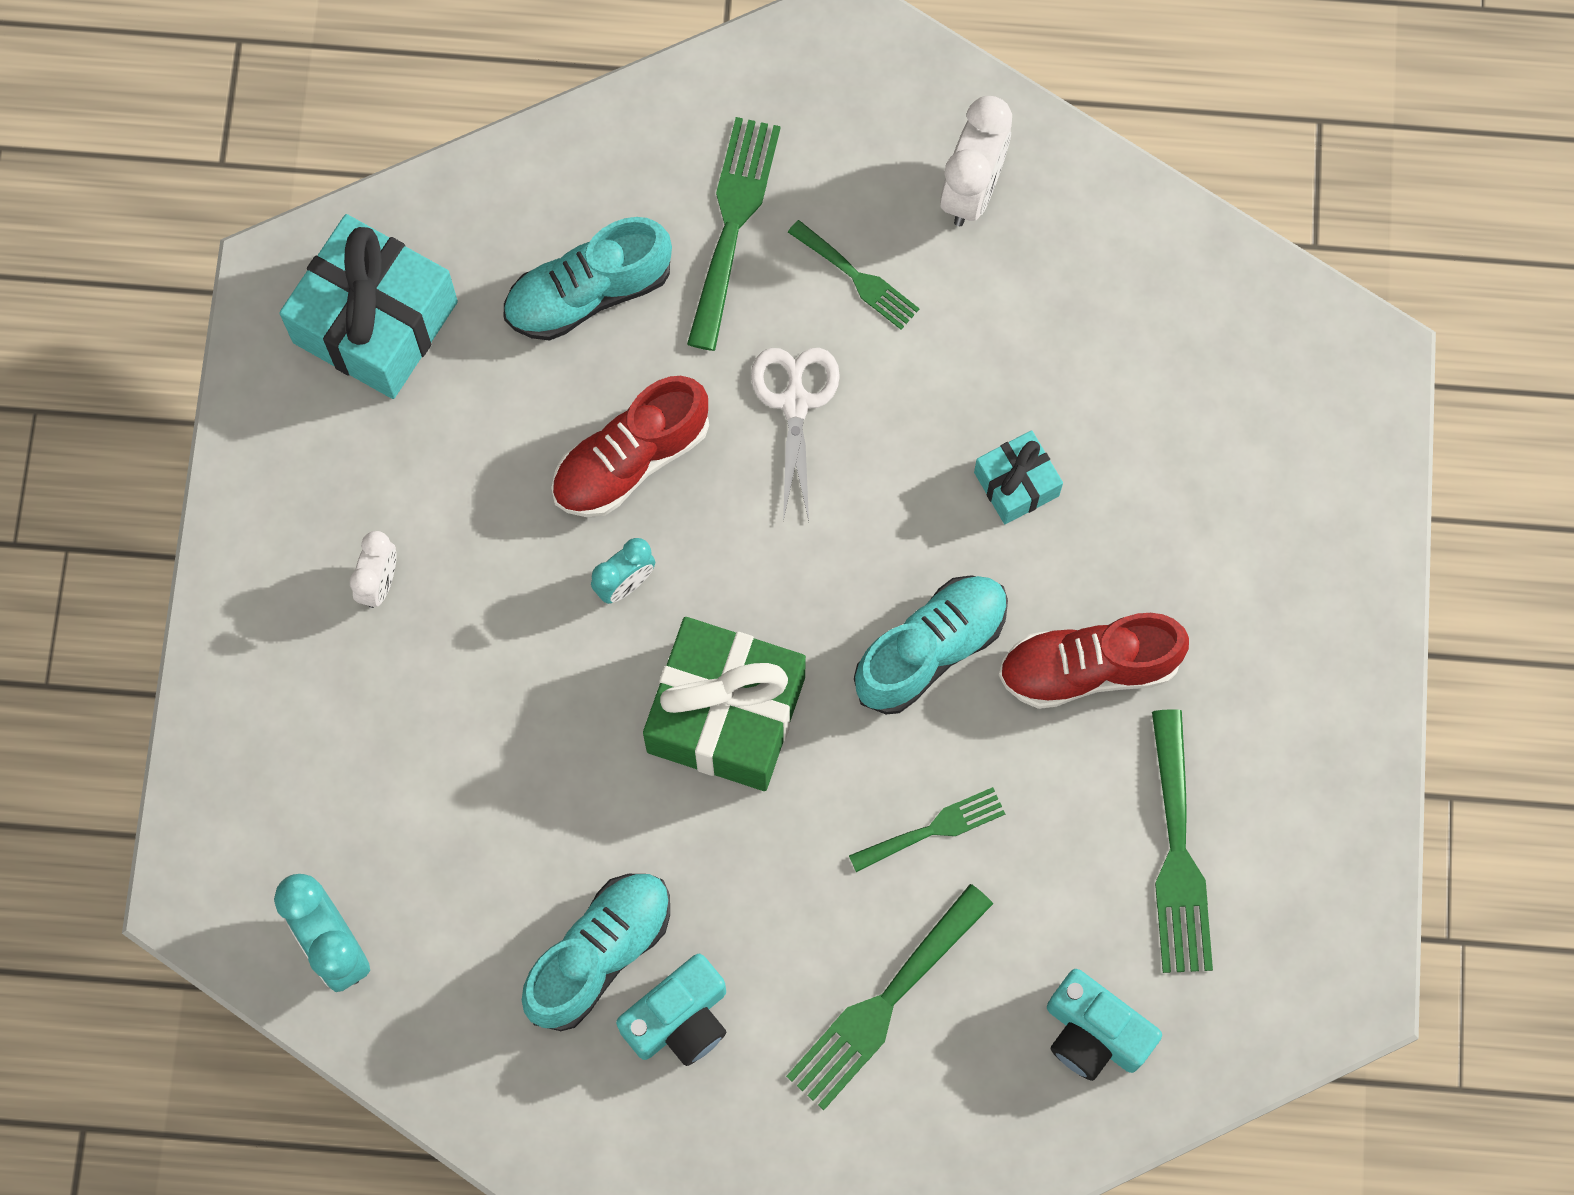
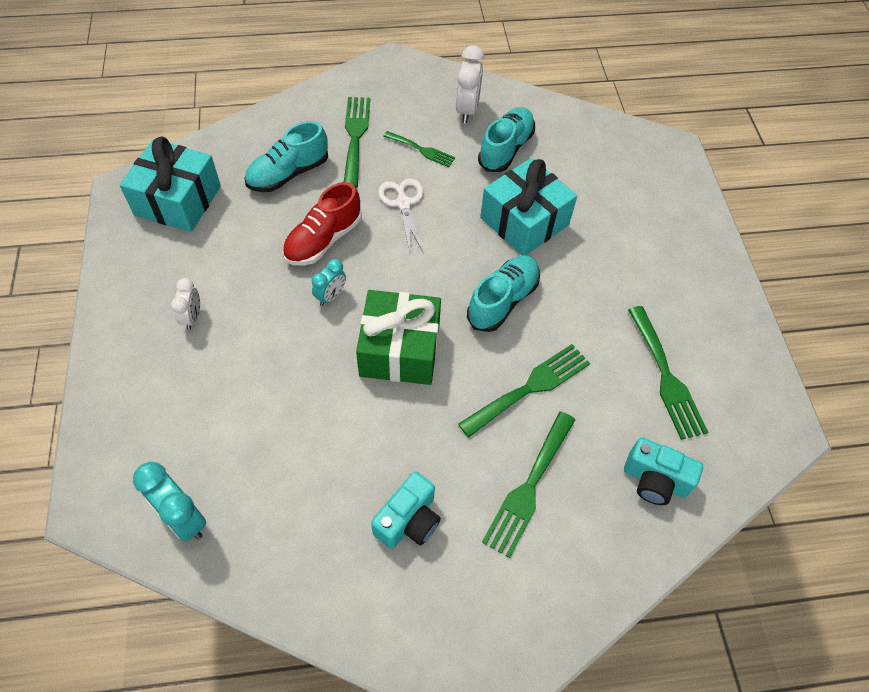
camera: 15 degrees left, 15 degrees down
(599, 954) = (352, 492): turquoise shoe -> turquoise shoe (506, 149)
(934, 829) = (530, 387): green fork -> green fork, size x1.64
(1016, 484) = (524, 221): turquoise gift -> turquoise gift, size x1.94
(1088, 668) = (587, 296): red shoe -> none

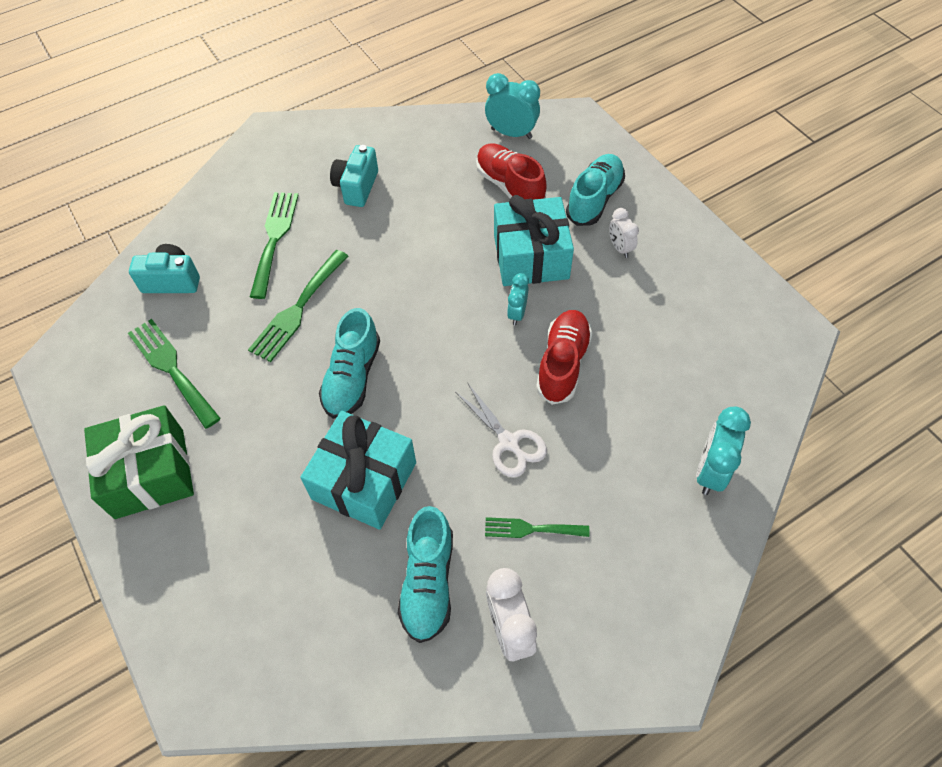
camera: 160 degrees right, 0 degrees up
(178, 200) = (735, 342): turquoise gift -> turquoise gift (531, 256)
(240, 439) = (509, 186): none -> red shoe
(278, 134) = (710, 471): none -> turquoise clock
(288, 174) = (656, 423): turquoise shoe -> turquoise shoe (594, 199)
(355, 136) = (621, 511): green fork -> none
(400, 350) = (427, 294): green gift -> green gift (149, 473)

